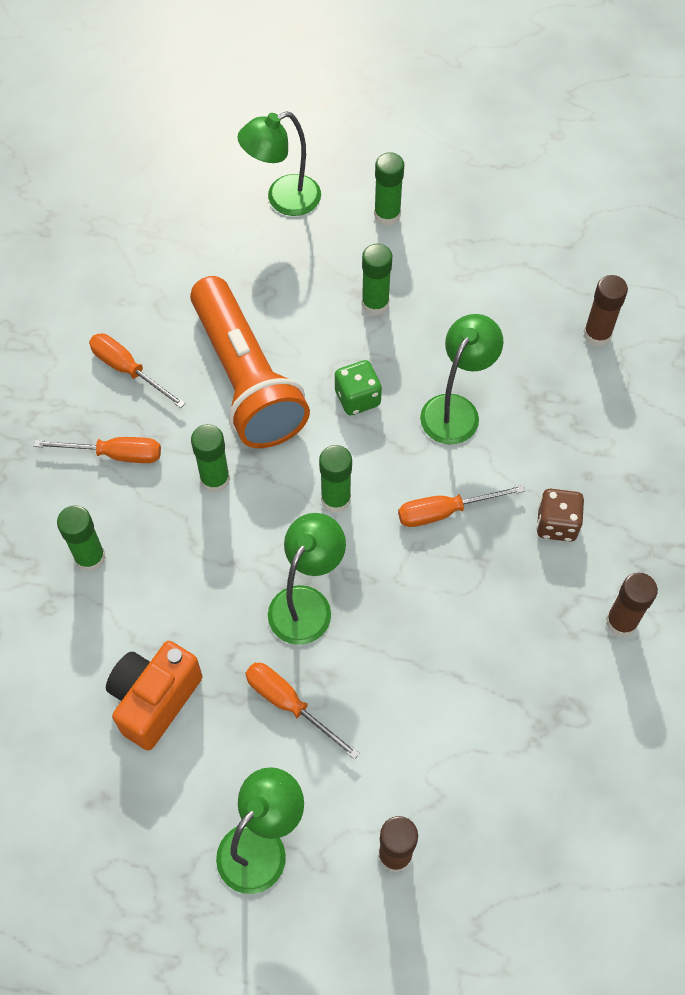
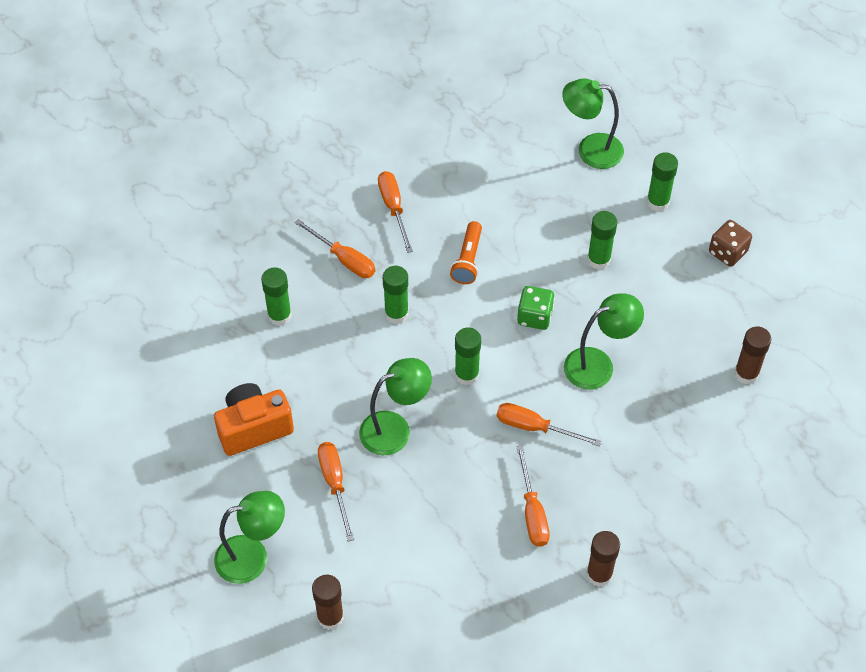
camera: 35 degrees right, 5 degrees down
(246, 379) = (468, 260): orange flashlight -> orange flashlight, size x0.44
(509, 600) = (532, 511): none -> orange screwdriver
(556, 524) = (607, 483): brown dice -> brown dice (727, 252)

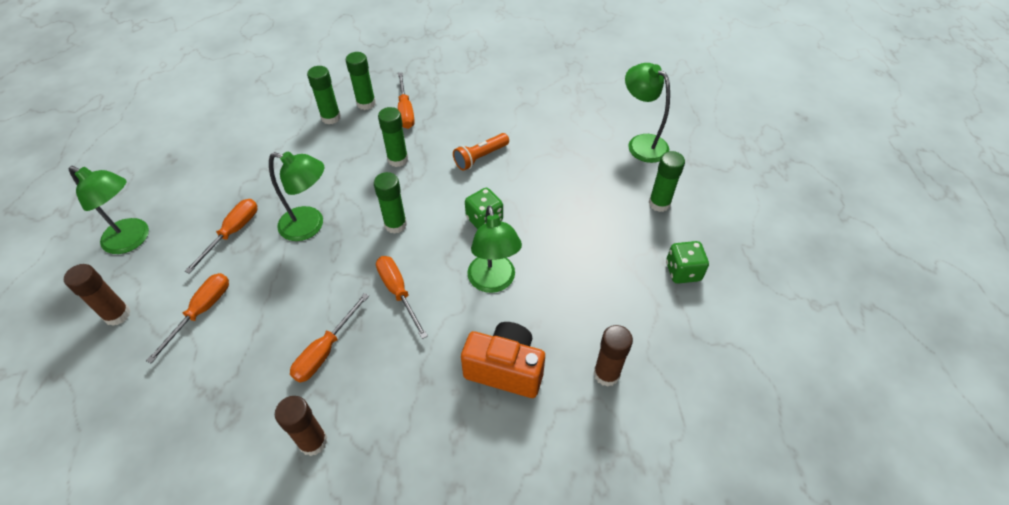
camera: 40 degrees right, 5 degrees down
(254, 428) = (235, 167): orange camera -> orange camera (505, 369)
(393, 208) = (469, 102): orange screwdriver -> orange screwdriver (201, 312)
(598, 259) = (572, 213): green glue stick -> green glue stick (366, 103)
(598, 364) = (493, 282): green lamp -> green lamp turned 60 degrees clockwise
(727, 252) = (683, 271): brown dice -> green dice

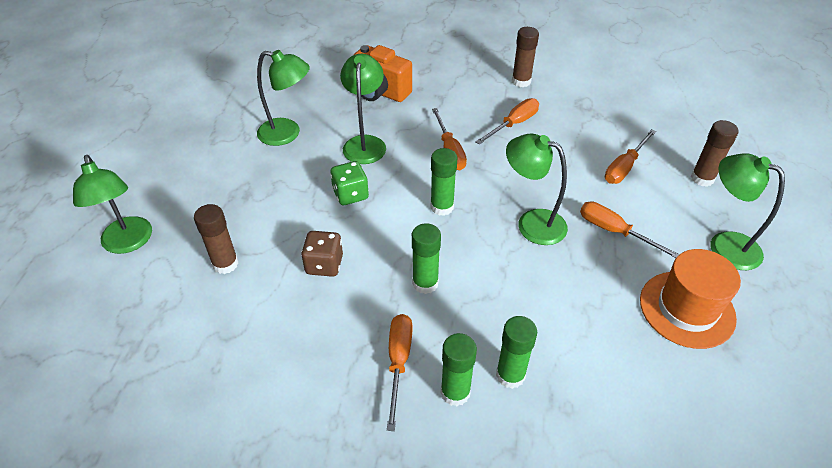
camera: 165 degrees left, 5 degrees down
(192, 180) = (687, 309): none -> orange hat
(233, 233) = (615, 232): orange screwdriver -> orange screwdriver turned 90 degrees clockwise
(480, 157) = (324, 265): orange flashlight -> brown dice
(583, 276) = (287, 133): none -> green lamp
(606, 374) = (311, 79): brown glue stick -> brown glue stick (225, 264)
(659, 203) = (172, 176): green glue stick -> none
(683, 271) = (204, 122): green dice -> none

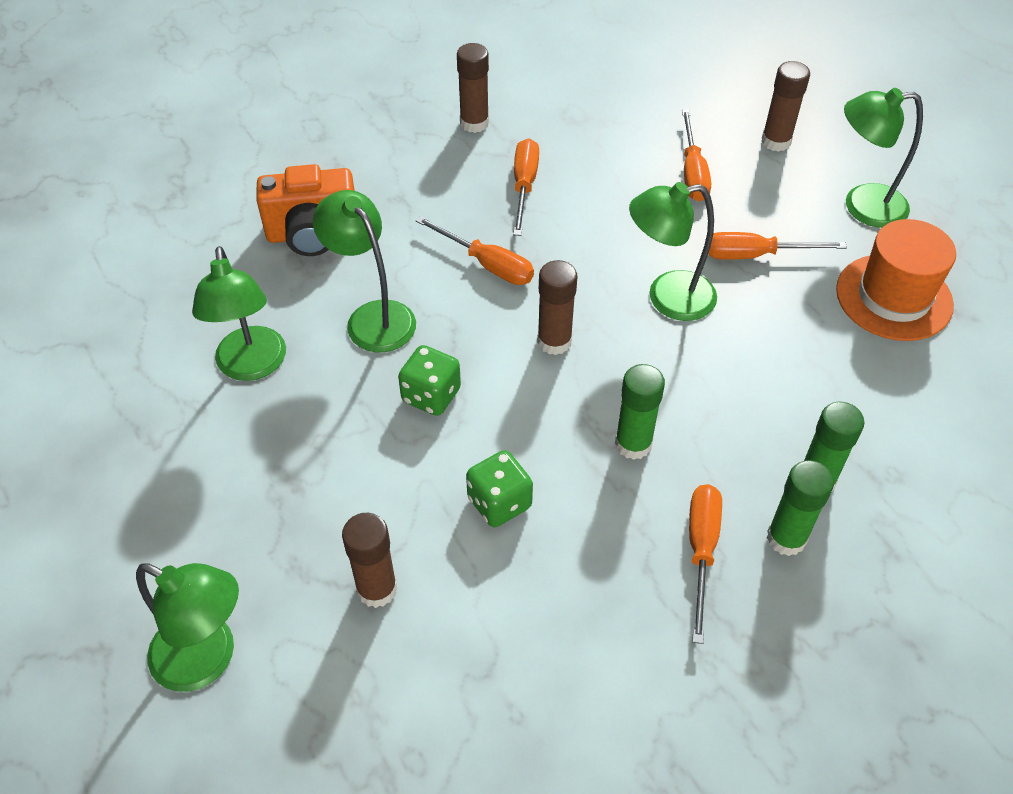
camera: 40 degrees left, 5 degrees up
(287, 133) = (252, 366): green lamp -> green lamp turned 105 degrees clockwise
(324, 265) = (499, 503): brown dice -> green dice
(398, 362) = (701, 551): orange screwdriver -> orange screwdriver turned 45 degrees clockwise
(442, 207) = (554, 341): green glue stick -> brown glue stick

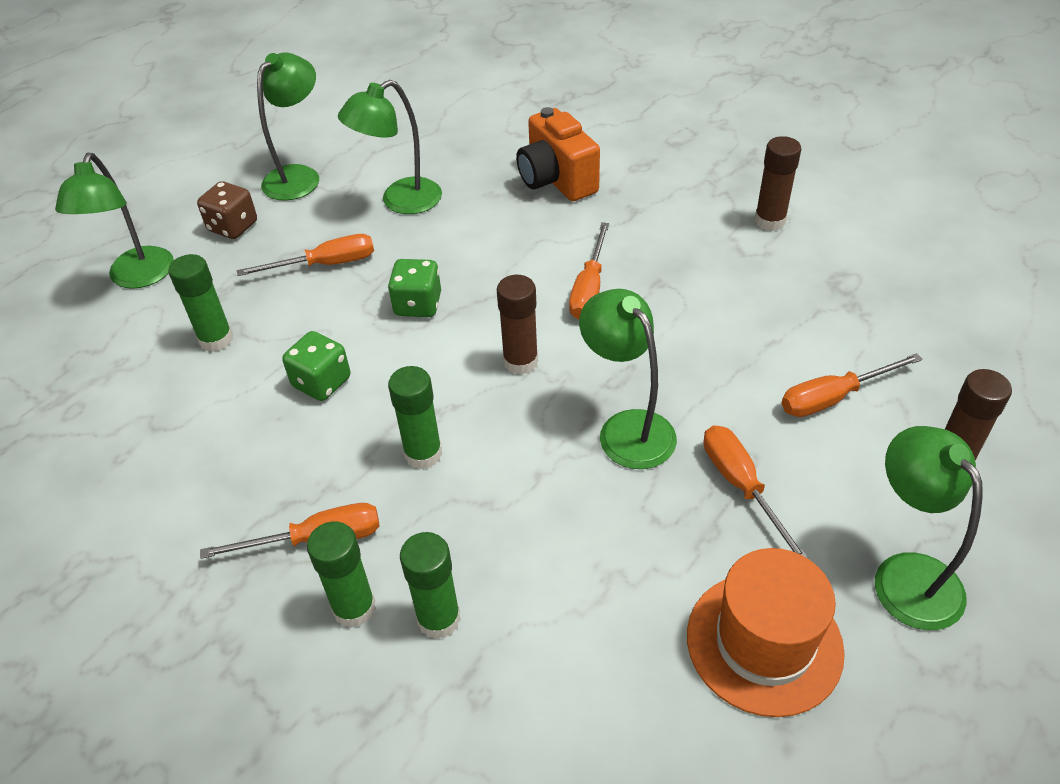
camera: 70 degrees right, 5 degrees down
(179, 536) = (233, 227): none -> brown dice
(373, 317) = (485, 243): green lamp -> green lamp (299, 176)
(377, 589) = (216, 339): brown glue stick -> green glue stick
(524, 186) = (709, 280): orange screwdriver -> orange screwdriver (325, 264)

